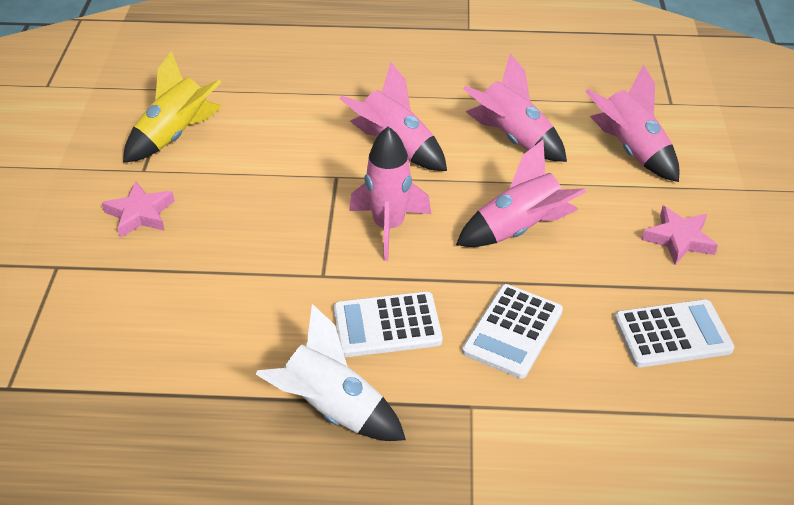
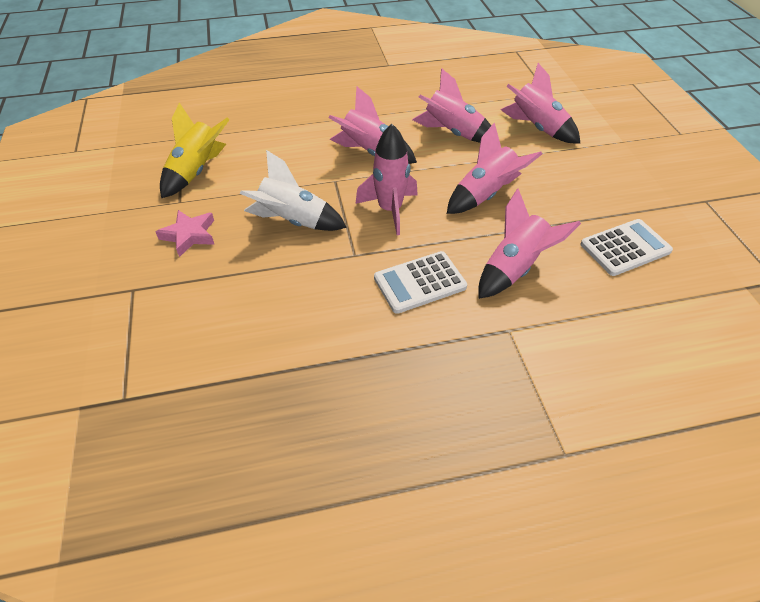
camera: 15 degrees left, 5 degrees up
(332, 410) = (405, 356): white rocket -> white rocket (293, 221)
(513, 331) = (514, 268): white calculator -> pink rocket
(679, 239) = (597, 182): pink star -> none

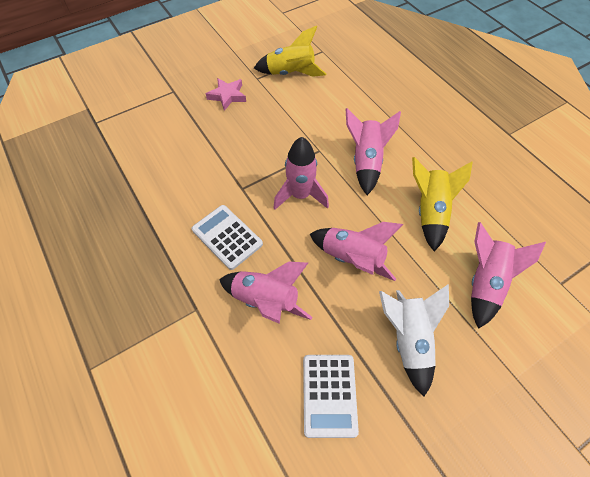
camera: 70 degrees right, 10 degrees up
(293, 221) = (262, 142): white rocket -> white rocket (408, 339)
(452, 133) = (430, 212): pink rocket -> yellow rocket
(625, 248) = (329, 395): white calculator -> white calculator turned 45 degrees clockwise

